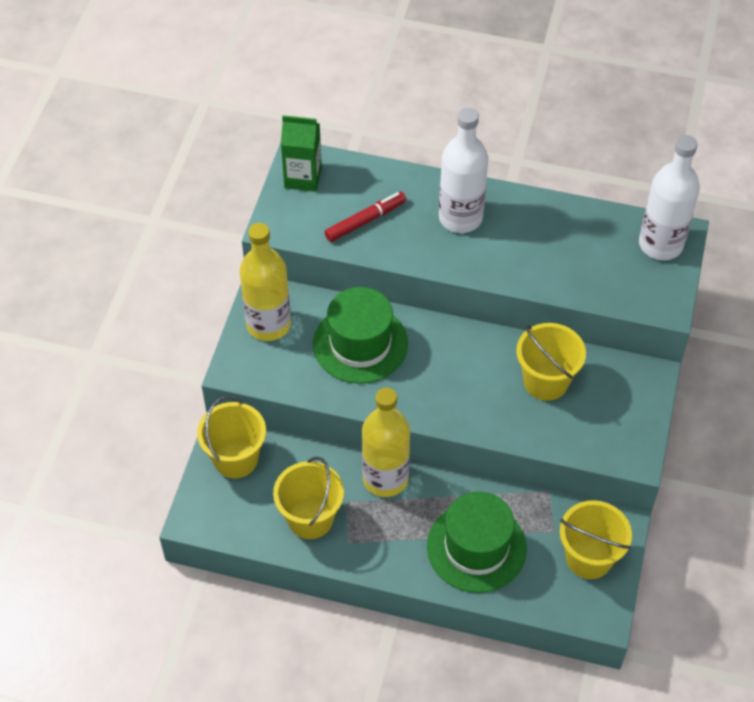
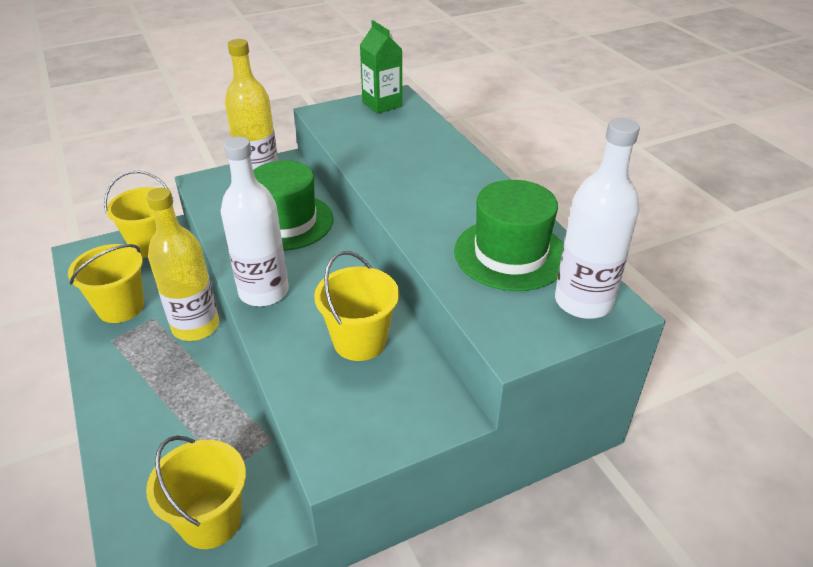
camera: 50 degrees right, 15 degrees down
(365, 221) = (378, 142): red marker -> none
(460, 218) = (443, 179): white bottle -> white bottle (264, 292)
(476, 547) = (162, 423): green hat -> green hat (510, 254)

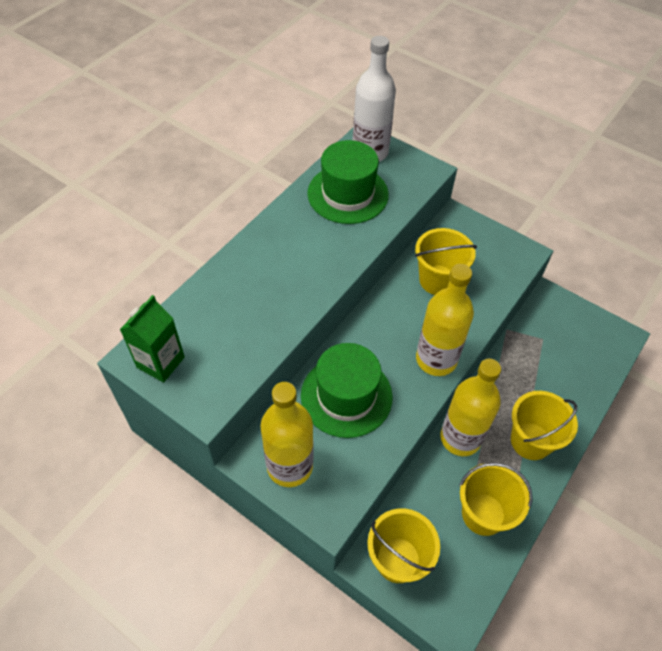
camera: 120 degrees left, 15 degrees up
(211, 521) = (571, 326): yellow bucket -> yellow bucket (531, 441)
(264, 292) = (436, 359): white bottle -> yellow bottle

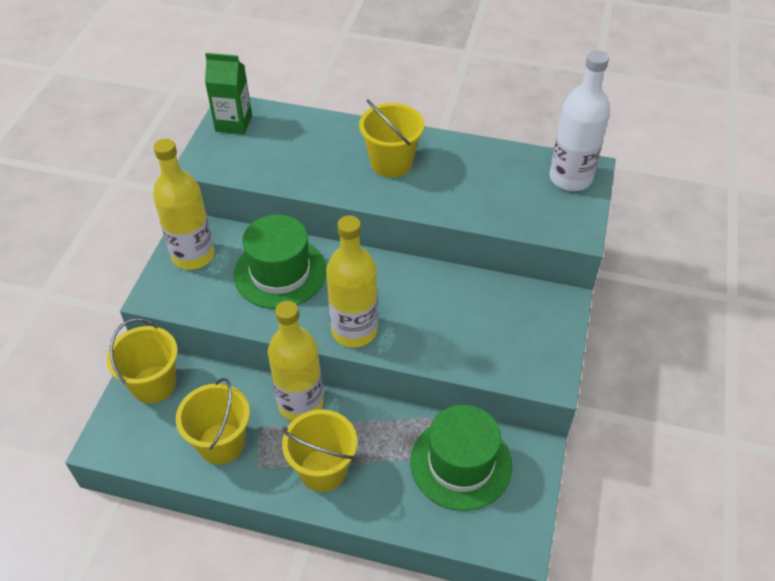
camera: 70 degrees right, 5 degrees down
(348, 194) = (496, 178): green hat -> green hat (461, 463)
(438, 280) = (460, 307): yellow bucket -> yellow bucket (391, 163)

